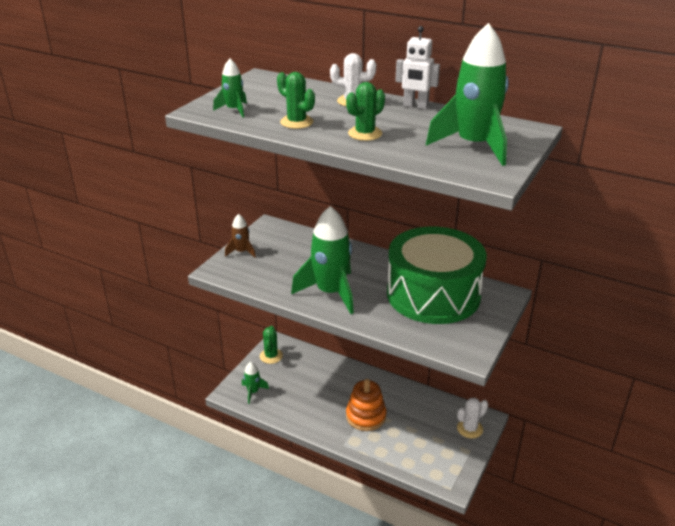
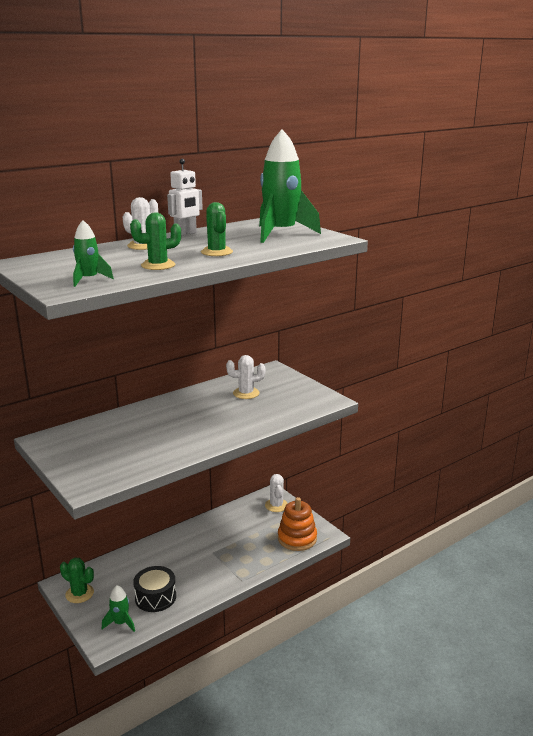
camera: 65 degrees left, 10 degrees down
(241, 252) = (71, 465): brown rocket -> none
(291, 399) = (155, 597): none -> black drum
(330, 293) = (196, 434): green rocket -> none
(366, 416) = (219, 555): orange stacking toy -> orange stacking toy (297, 538)
(433, 294) = (246, 393): green drum -> white cactus

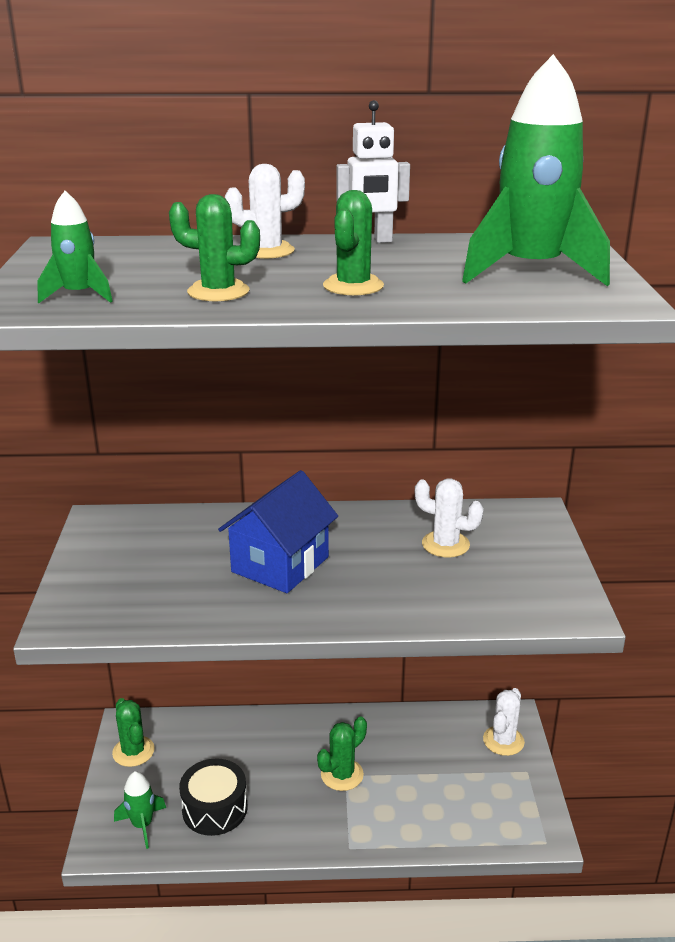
camera: 35 degrees right, 5 degrees up
(175, 426) = (280, 564): none -> blue house
(210, 553) = (342, 775): none -> green cactus
(297, 538) = (490, 817): orange stacking toy -> none

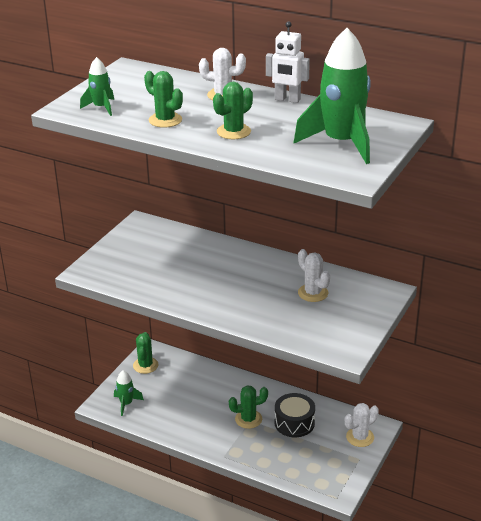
camera: 30 degrees right, 5 degrees up
(215, 808) = (168, 410): black drum -> black drum (294, 423)
(280, 564) = (212, 276): blue house -> none

